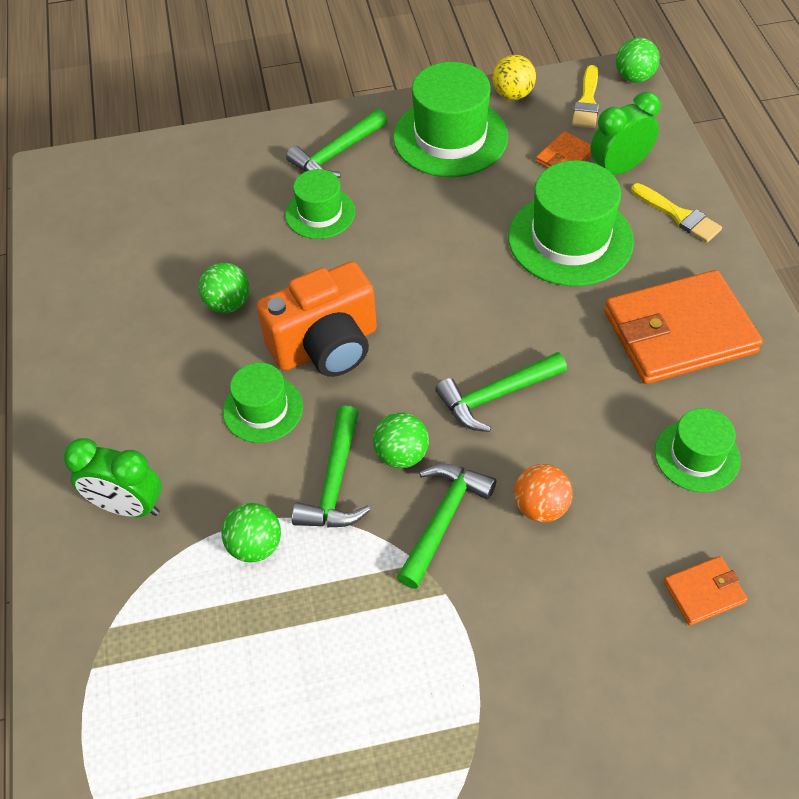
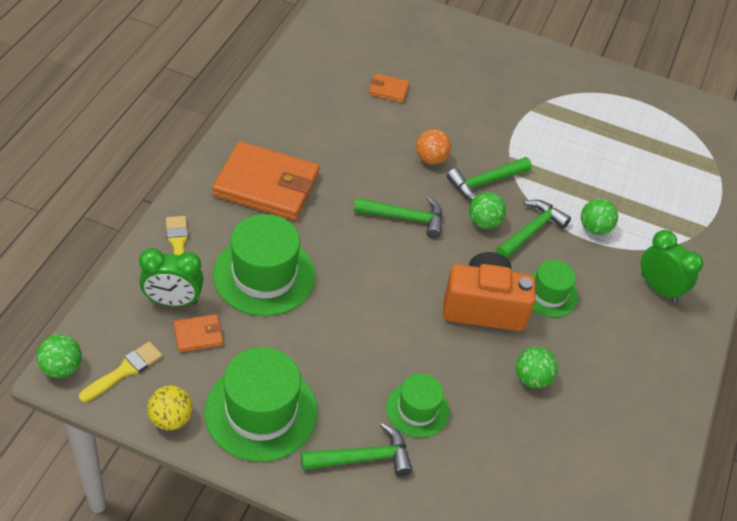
camera: 155 degrees left, 5 degrees down
(697, 455) = (329, 132): green hat -> none

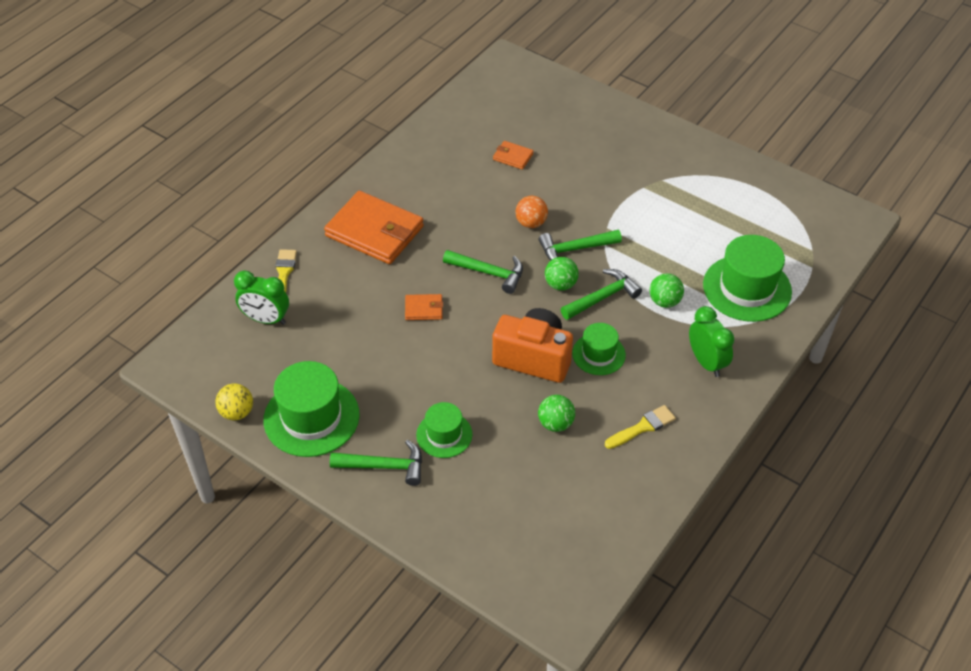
camera: 20 degrees right, 0 degrees up
(62, 367) = (163, 361): green ball -> none
(124, 371) = (211, 370): yellow brush -> yellow brush (642, 427)
(198, 335) = (278, 349): orange wallet -> orange wallet (424, 309)
(264, 275) = (348, 307): green hat -> green hat (747, 288)

